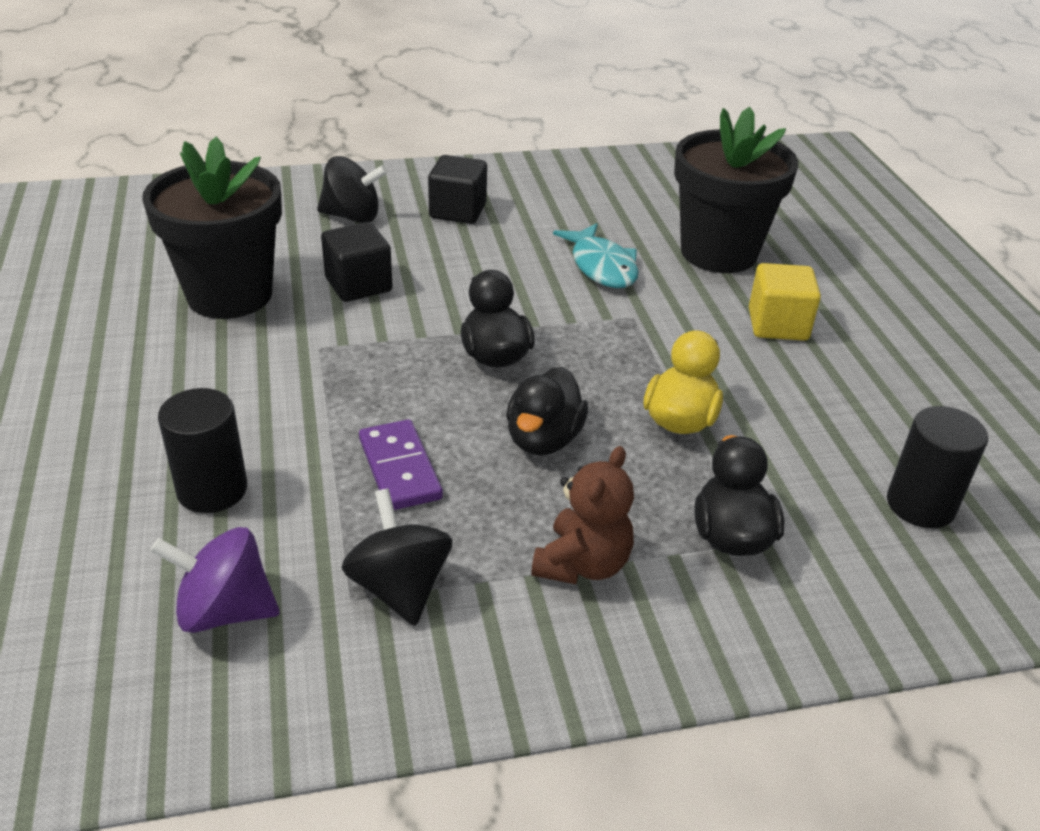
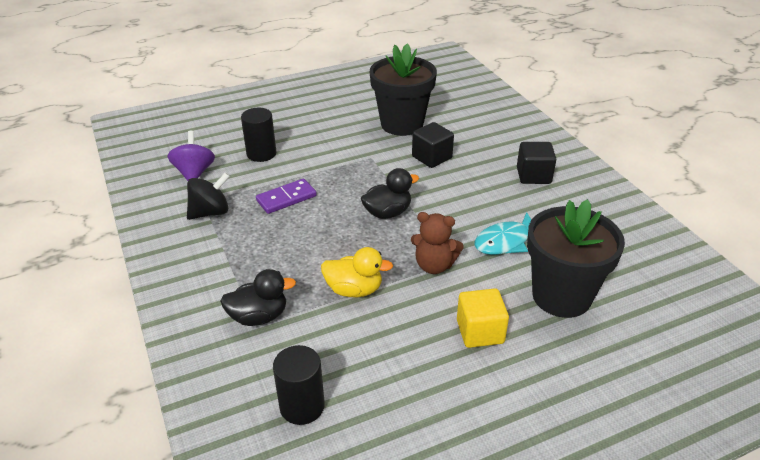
camera: 80 degrees right, 0 degrees up
(352, 216) = (500, 142): black spinning top -> none
(543, 439) = (321, 239): black duck -> none
(582, 564) = (231, 264): brown teddy bear -> brown teddy bear (434, 265)

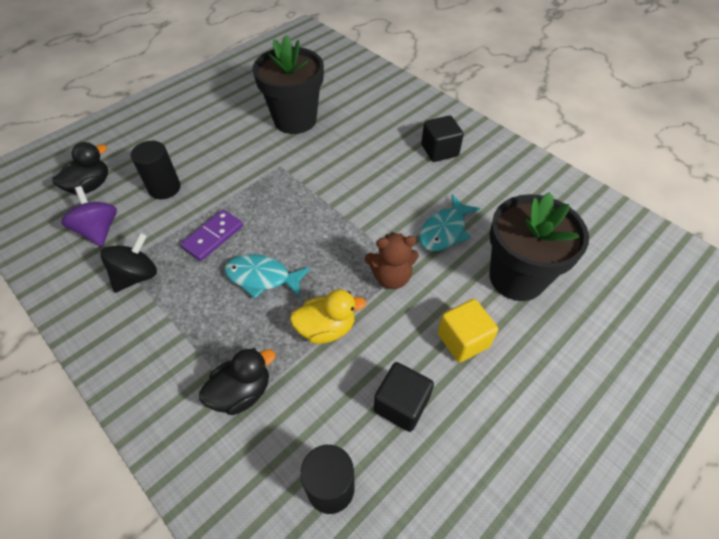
camera: 20 degrees left, 15 degrees up
(315, 238) = (262, 277): none -> turquoise fish
(387, 213) = (322, 227): black duck -> black duck (90, 186)
(432, 157) = (339, 152): black cube -> black cube (401, 404)

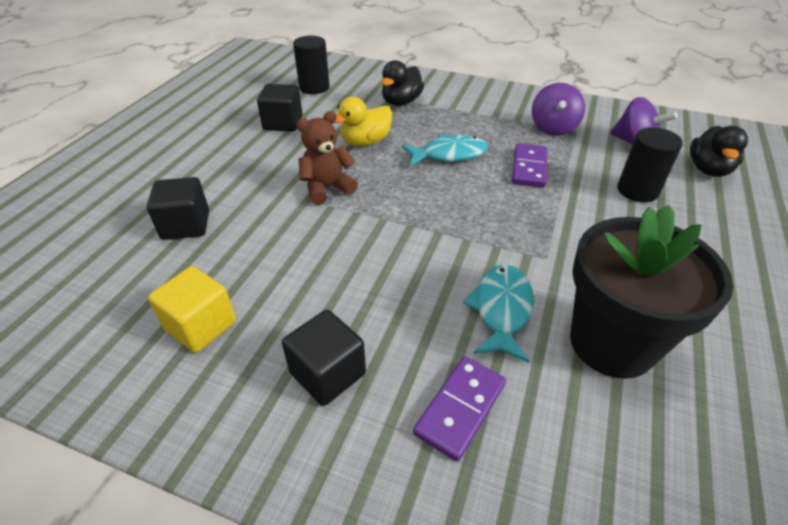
camera: 155 degrees right, 10 degrees down
(137, 276) = (553, 128): black spinning top -> purple spinning top
(385, 120) = (460, 408): none -> purple domino
(444, 231) = (282, 247): turquoise fish -> turquoise fish (501, 310)
(463, 340) = (241, 165): yellow cube -> yellow cube (201, 326)
(517, 277) = (186, 225): black flower pot -> black cube

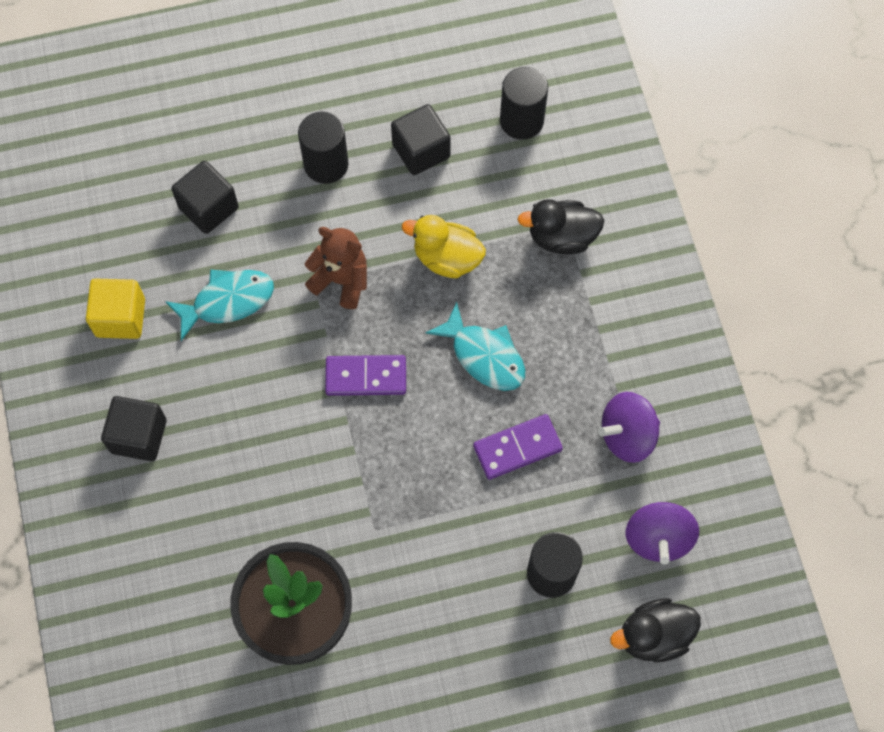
camera: 55 degrees right, 25 degrees up
(237, 159) = (326, 164): none -> black cylinder
(460, 408) = (167, 542): purple domino -> purple domino (366, 377)
(501, 310) = (282, 523): turquoise fish -> turquoise fish (227, 301)

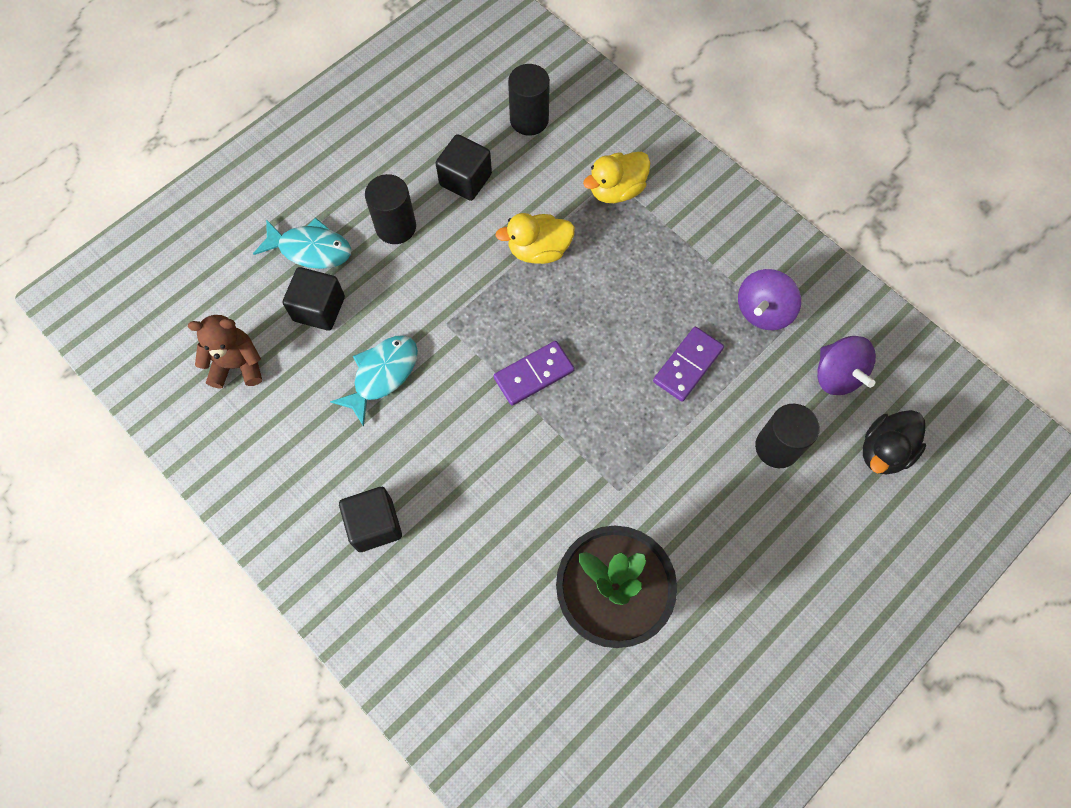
camera: 30 degrees left, 0 degrees up
(120, 317) = (298, 436): yellow cube -> none
(341, 280) = (465, 310): brown teddy bear -> brown teddy bear (237, 365)
(484, 356) = (616, 309): turquoise fish -> turquoise fish (310, 249)
(561, 237) = (616, 190): black duck -> yellow duck

